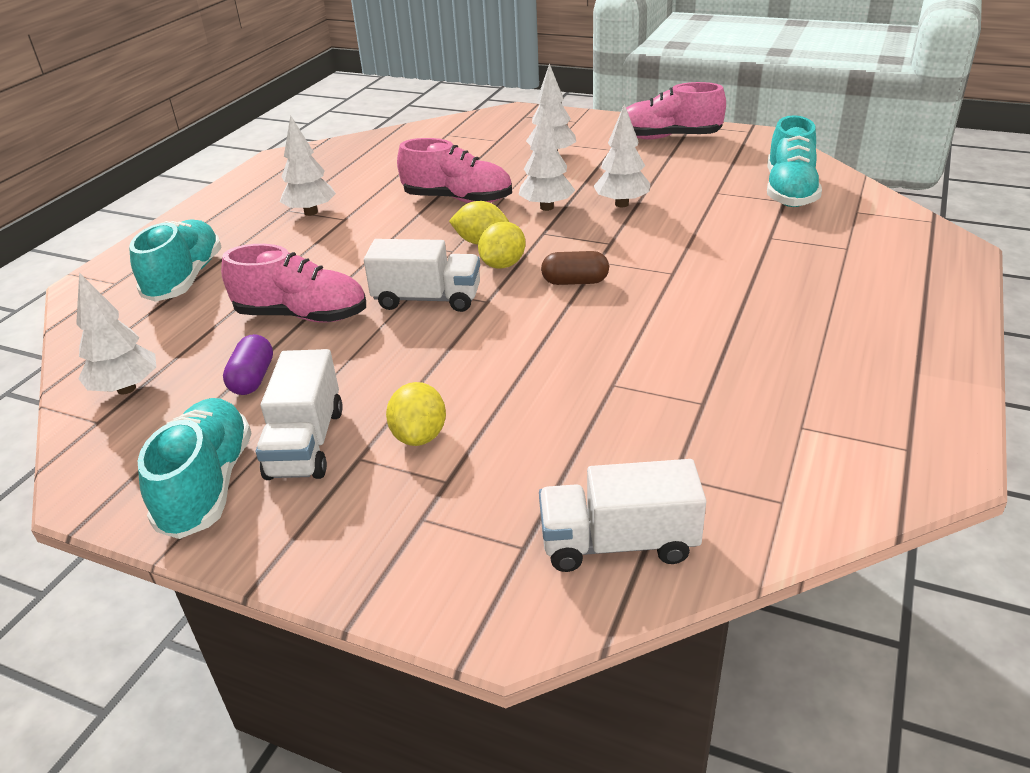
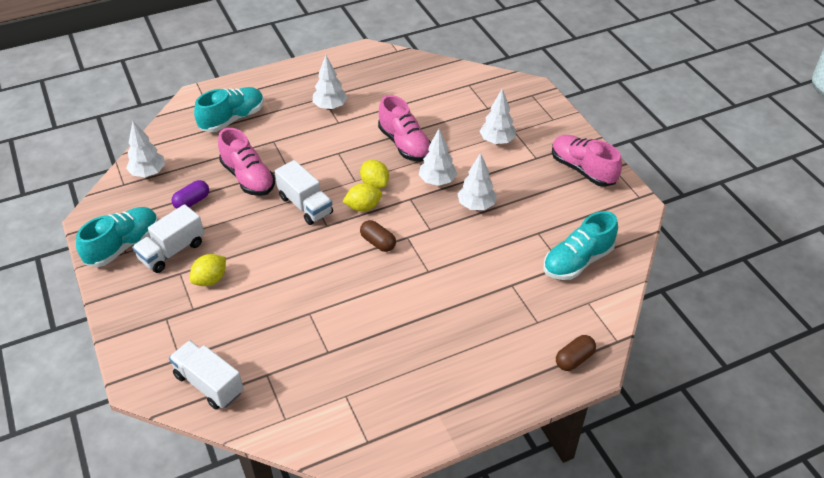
camera: 40 degrees right, 10 degrees up
(931, 253) = (574, 359): none -> brown capsule

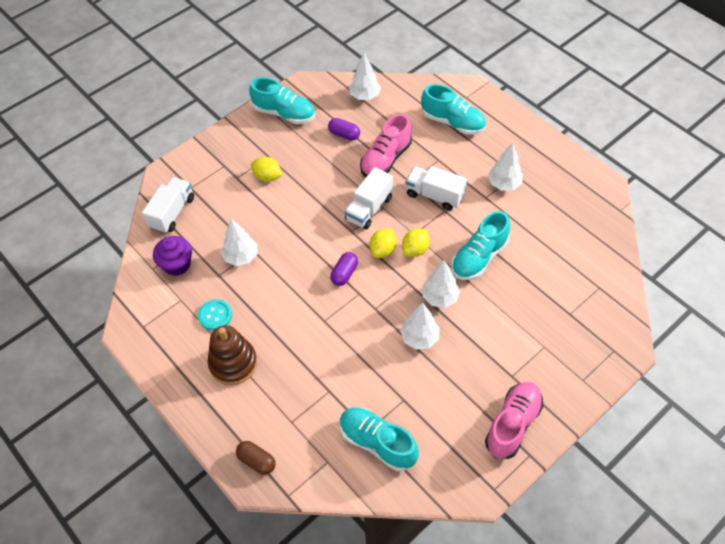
camera: 75 degrees right, 10 degrees up
(172, 251) = (288, 143): white truck -> white truck (434, 195)
(292, 391) = (177, 264): none -> purple cupcake
(363, 207) = (383, 250): yellow lemon -> yellow lemon turned 60 degrees clockwise
(378, 242) = (344, 273): brown capsule -> purple capsule
(382, 364) = (215, 315): none -> turquoise button
(404, 144) = (479, 257): pink shoe -> turquoise shoe
(452, 358) = (233, 363): none -> brown stacking toy
(497, 141) = (521, 334): white tree -> white tree (241, 257)

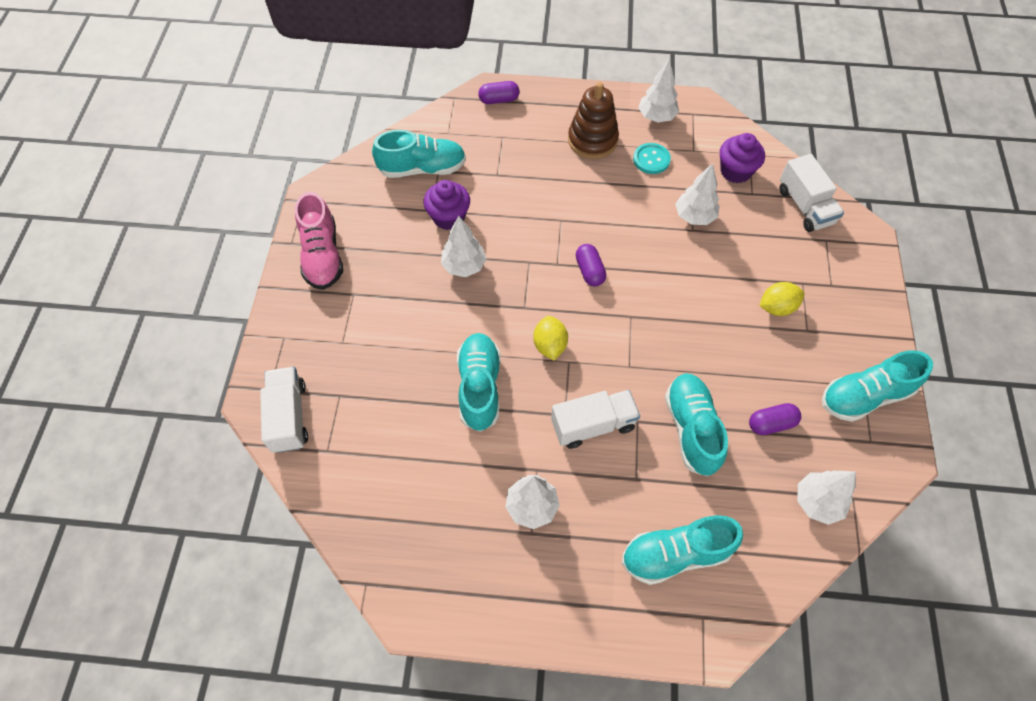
camera: 135 degrees right, 5 degrees up
(257, 461) = (499, 100): brown capsule -> purple capsule
(369, 208) = (641, 354): white truck -> white truck (289, 417)
(383, 250) = (580, 320): yellow lemon -> none
(386, 159) = (691, 429): pink shoe -> turquoise shoe
(396, 383) = (449, 217): none -> purple cupcake
(439, 297) = (480, 315): white tree -> white tree (656, 117)

